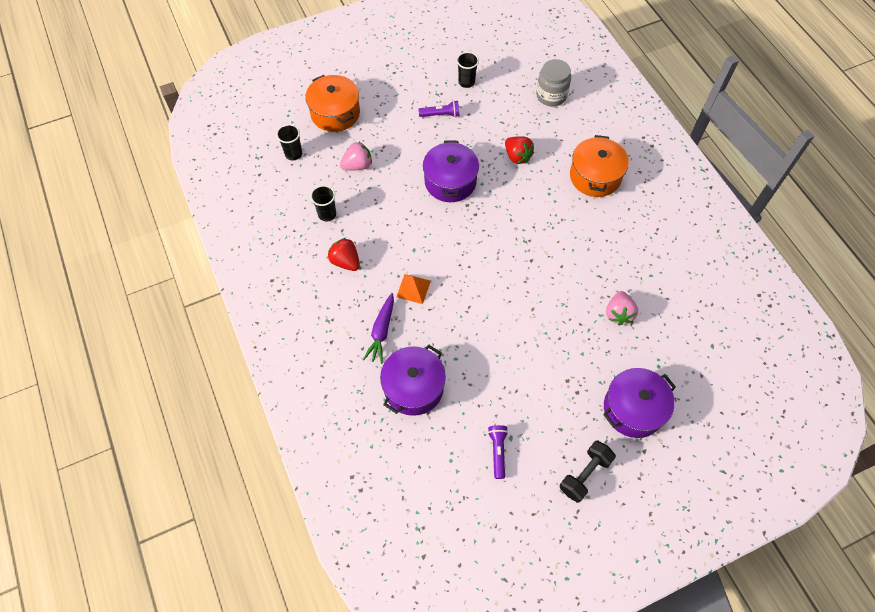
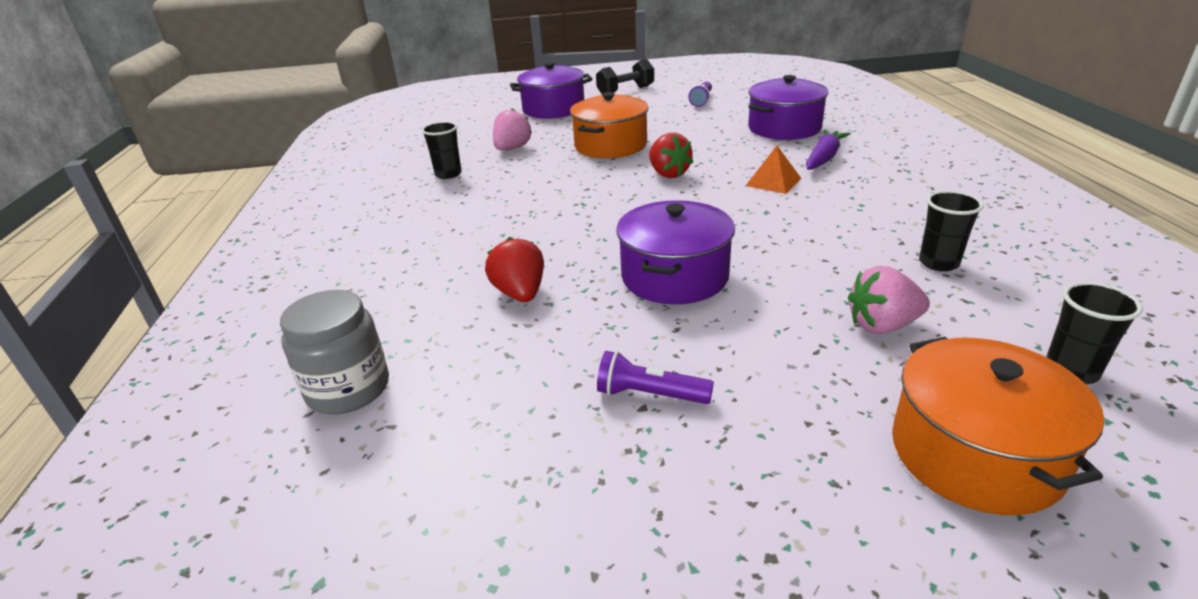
camera: 160 degrees left, 30 degrees down
(345, 261) = (887, 211): red strawberry -> red strawberry (668, 174)
(466, 82) = (538, 468): black cup -> black cup (448, 174)
(595, 176) = (408, 252): orange pot -> orange pot (610, 145)

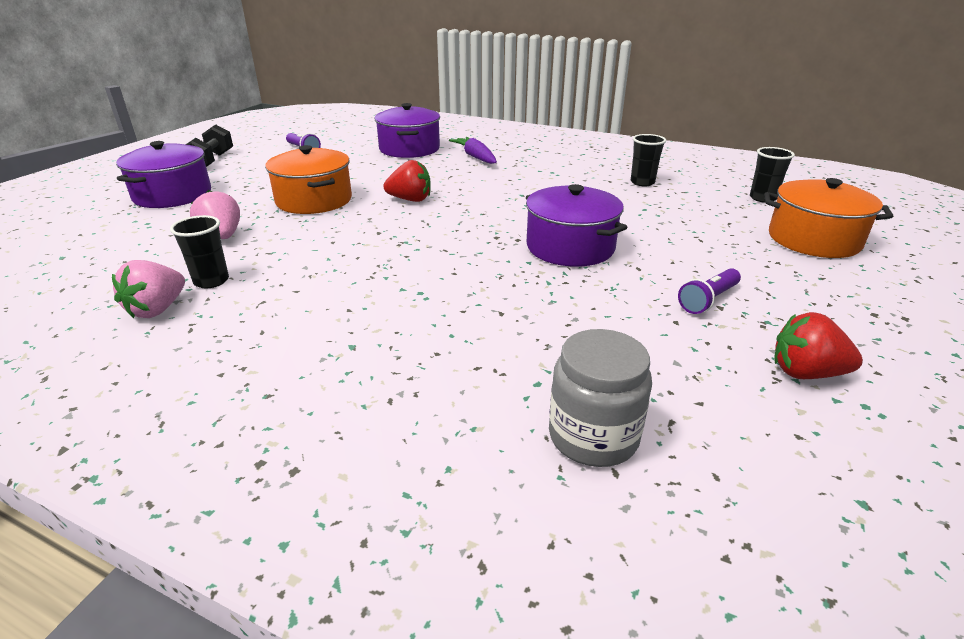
camera: 60 degrees left, 0 degrees up
(520, 294) = (522, 309): red strawberry -> red strawberry (806, 373)
(773, 182) = (483, 179): orange pyramid -> none
(882, 325) = (690, 216): pink strawberry -> pink strawberry (157, 309)

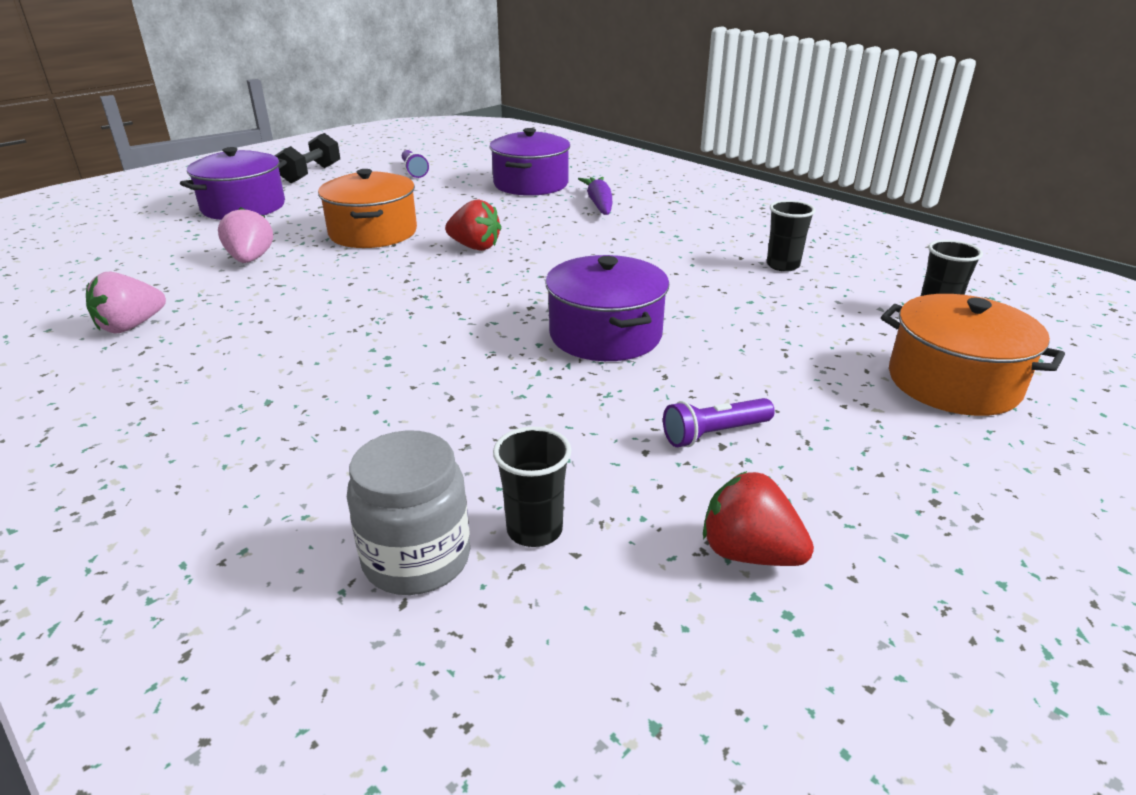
camera: 20 degrees right, 0 degrees up
(211, 281) = (201, 306): black cup -> black cup (534, 530)

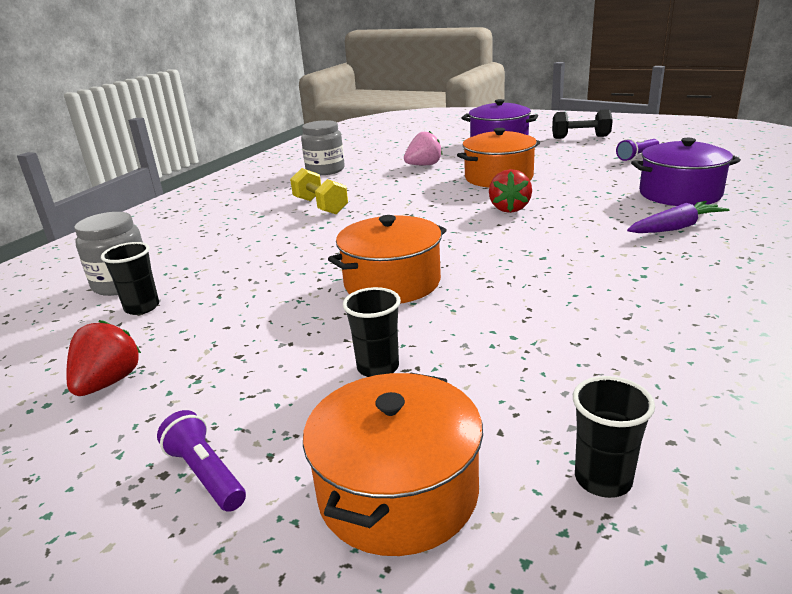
camera: 75 degrees right, 5 degrees down
(131, 326) = (325, 170): pink strawberry -> grey jar
(301, 348) = (320, 206): none -> yellow dumbbell
(605, 334) = (392, 282): purple pot -> orange pot
(714, 434) = (254, 350): purple flashlight -> purple flashlight (206, 474)
(782, 265) = (633, 345): black cup -> black cup (378, 368)

